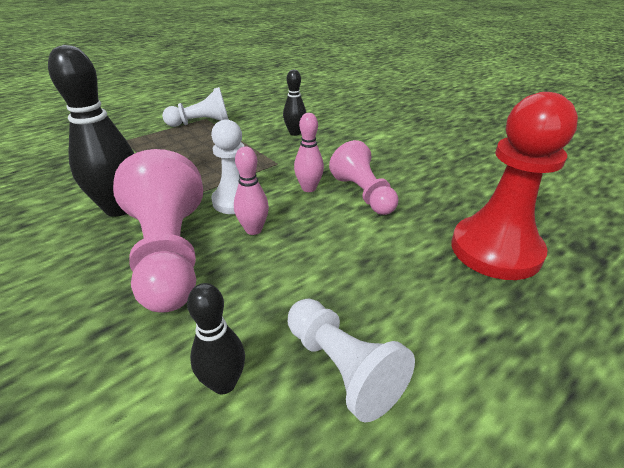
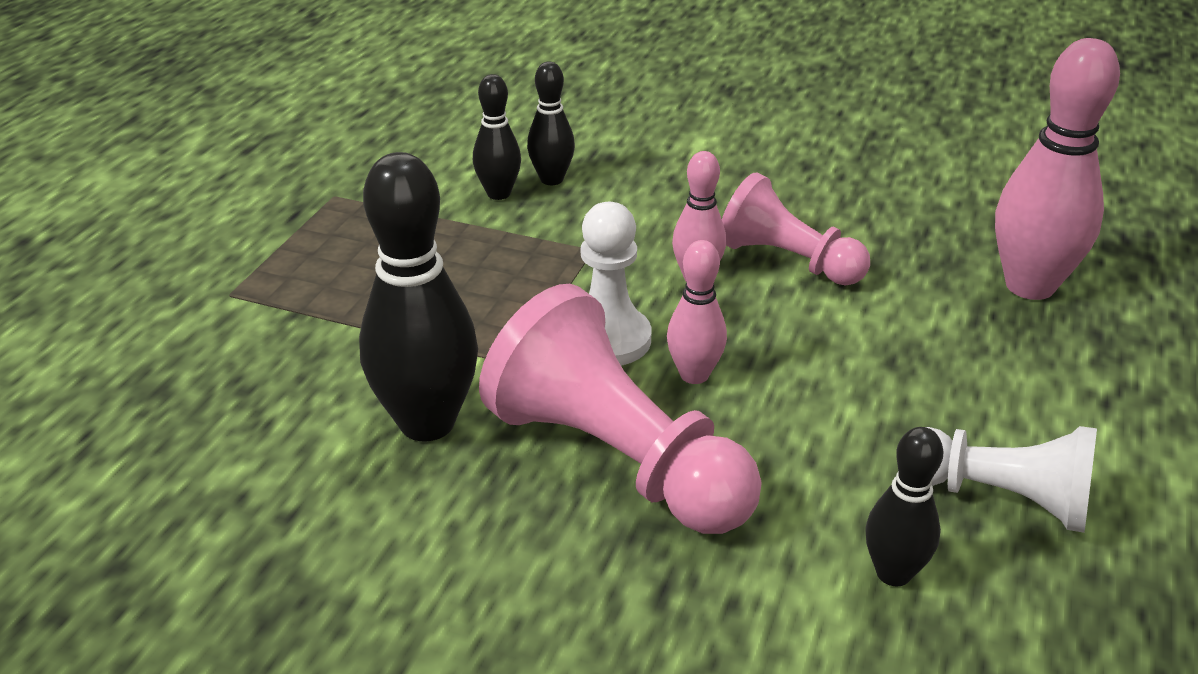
camera: 30 degrees left, 0 degrees up
(201, 123) = (341, 209): white pawn -> none
(266, 133) = (498, 193): none -> black bowling pin
(495, 250) = (1030, 286): red pawn -> pink bowling pin

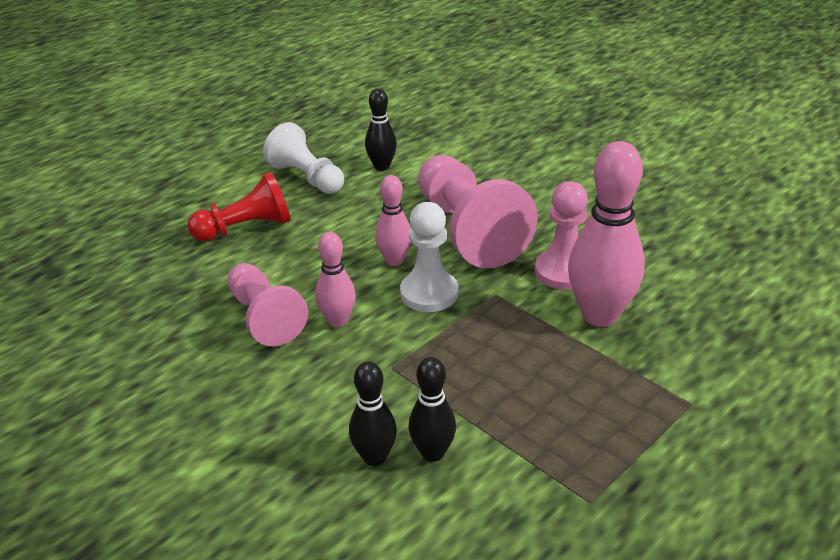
camera: 155 degrees left, 0 degrees up
(427, 423) = (563, 272): black bowling pin -> pink pawn
(966, 367) = (246, 228): none -> red pawn
(1030, 286) = (144, 260): pink bowling pin -> pink bowling pin (600, 315)

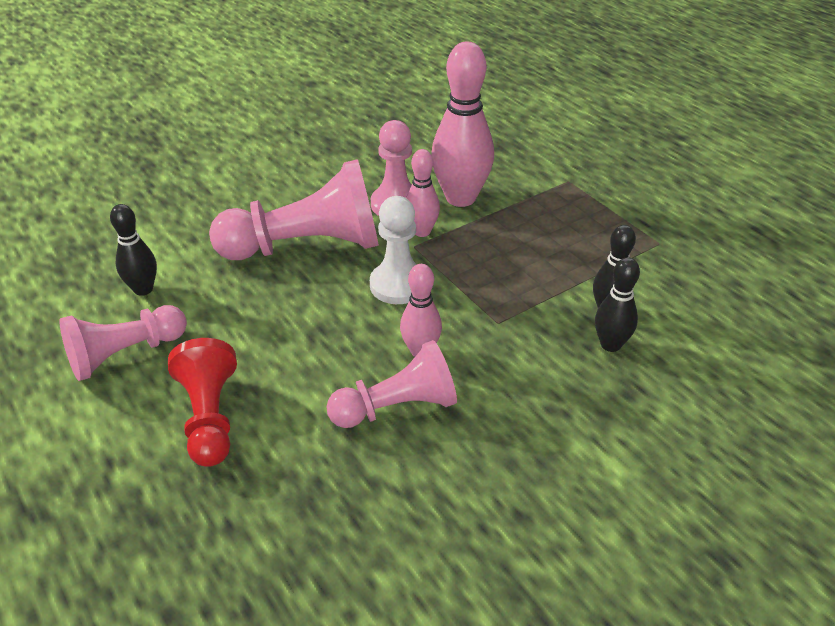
camera: 80 degrees left, 5 degrees up
(307, 178) = (125, 354): white pawn -> pink pawn
(394, 260) = (334, 301): pink bowling pin -> pink bowling pin (422, 231)

